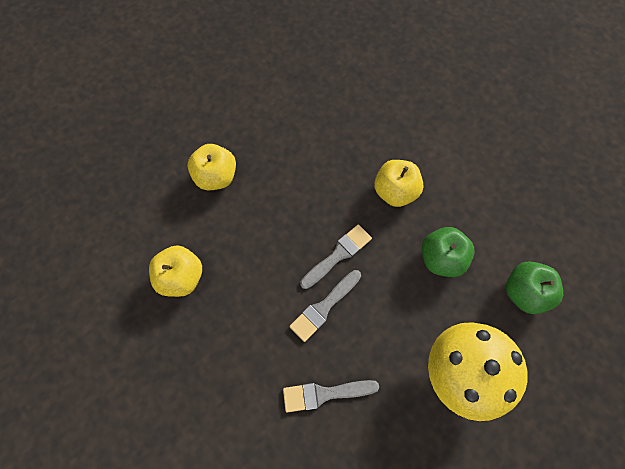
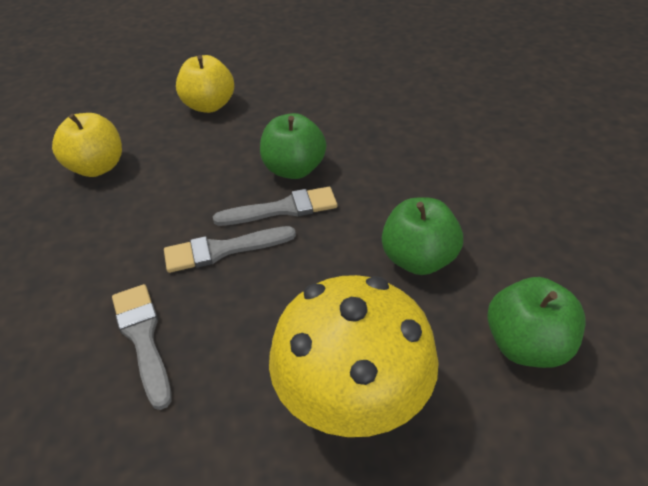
camera: 30 degrees right, 25 degrees down
(322, 216) = (294, 169): none -> green apple
(324, 394) = (143, 338): grey brush -> grey brush turned 45 degrees clockwise
(395, 192) = (402, 177): yellow apple -> none

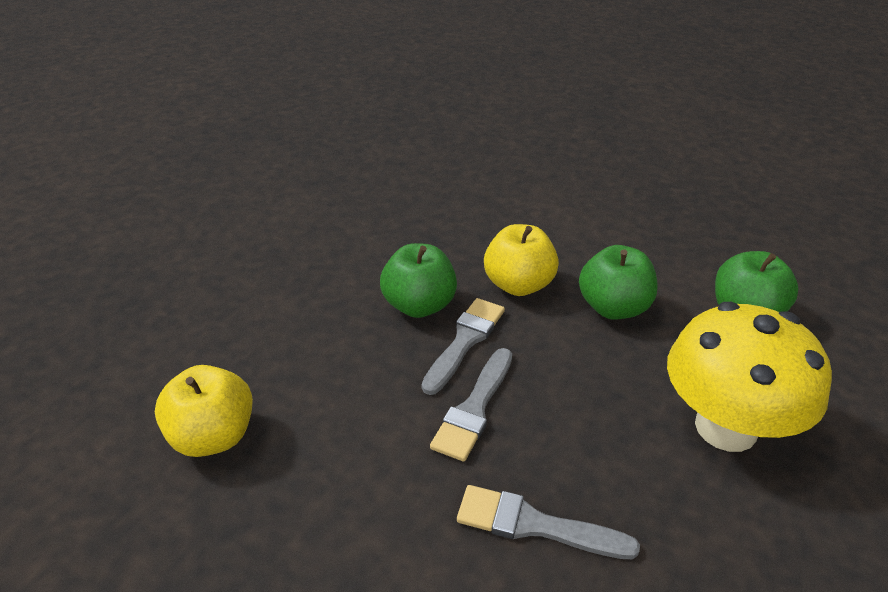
camera: 50 degrees left, 5 degrees down
(209, 106) = (235, 301): yellow apple -> yellow apple (518, 285)

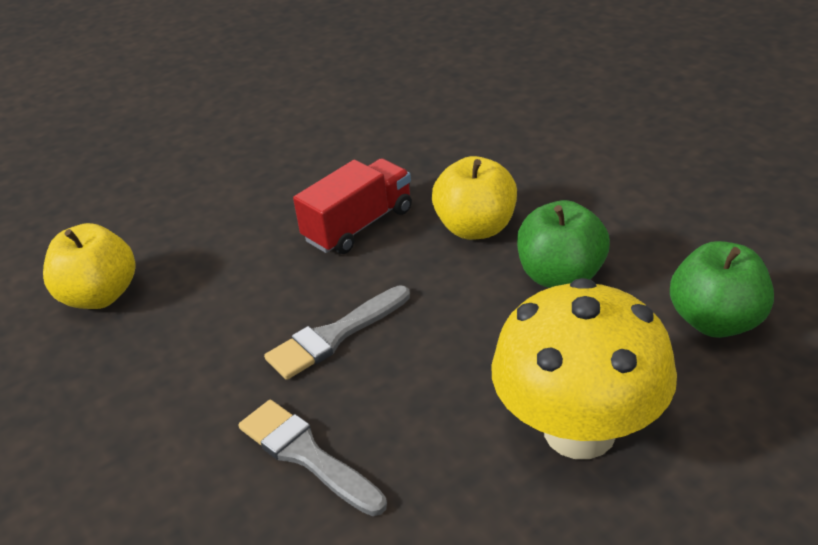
camera: 30 degrees right, 0 degrees up
(419, 305) = (358, 225): green apple -> red truck
(465, 341) = (375, 271): grey brush -> none

